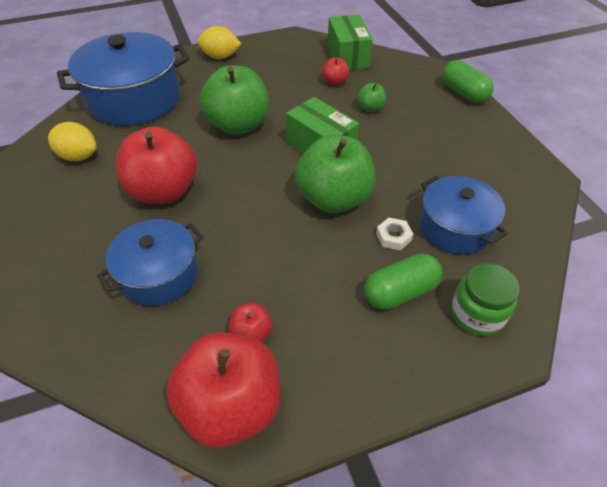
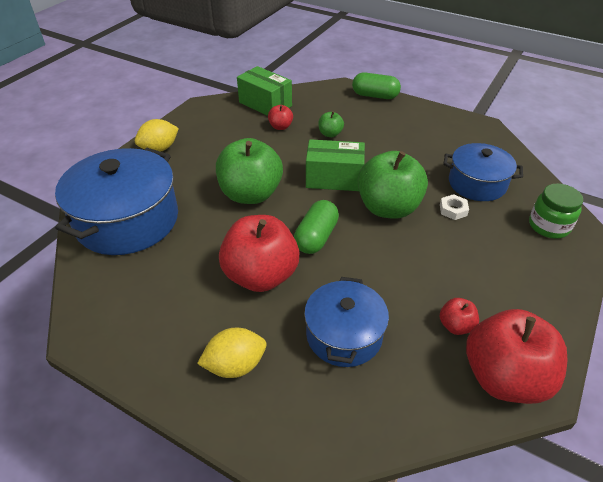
camera: 40 degrees left, 5 degrees down
(78, 156) = (143, 295): yellow lemon -> yellow lemon (235, 365)
(400, 292) = (499, 240): green capsule -> green capsule (316, 237)

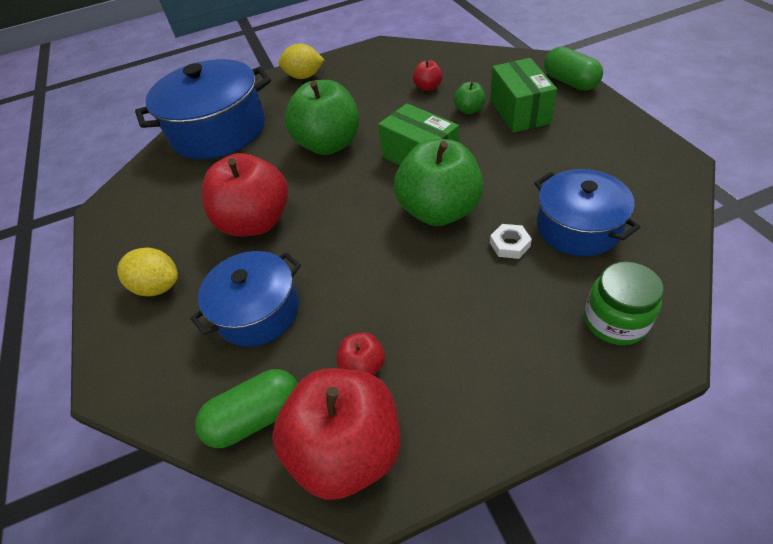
camera: 45 degrees right, 5 degrees up
(265, 104) = (439, 60): green box -> green box (519, 111)
(316, 237) = (338, 209): green capsule -> green capsule (256, 417)

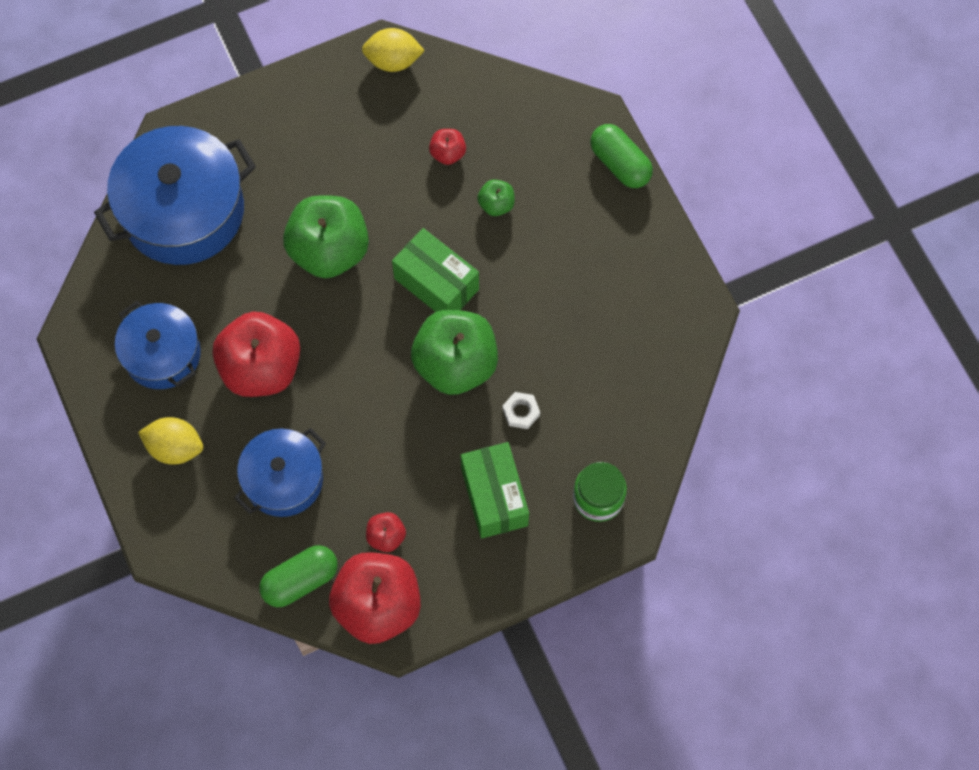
camera: 10 degrees left, 20 degrees up
(304, 76) = (281, 109): yellow lemon -> yellow lemon (393, 61)
(519, 111) = (554, 214): green box -> green box (494, 497)
(578, 227) = (587, 394): blue pot -> blue pot (162, 354)

